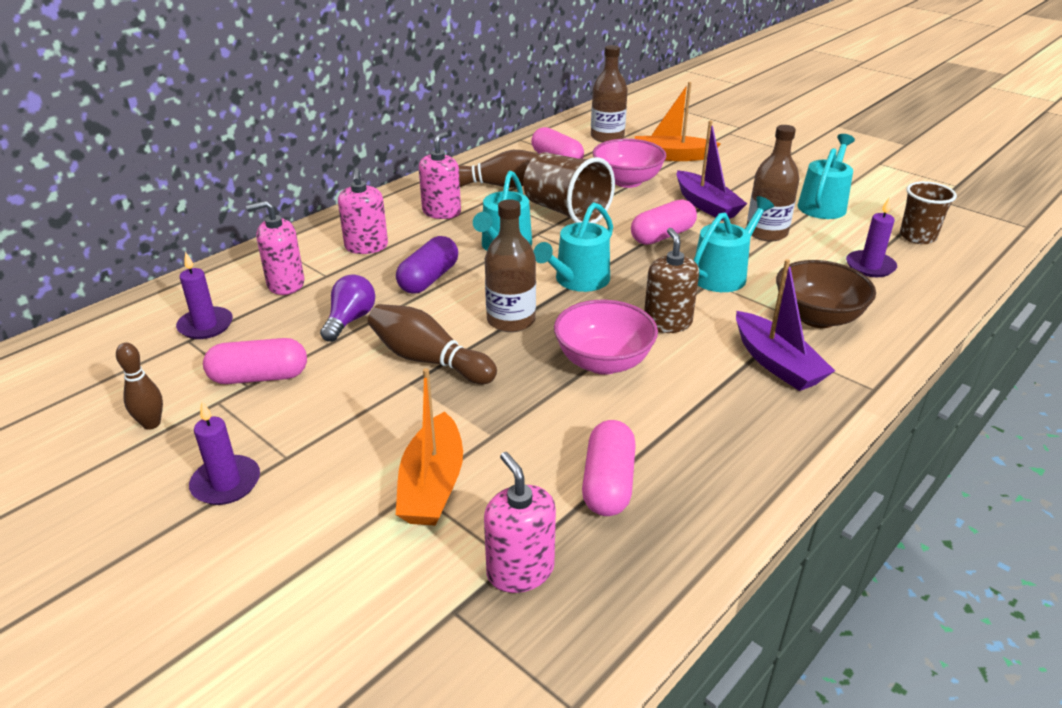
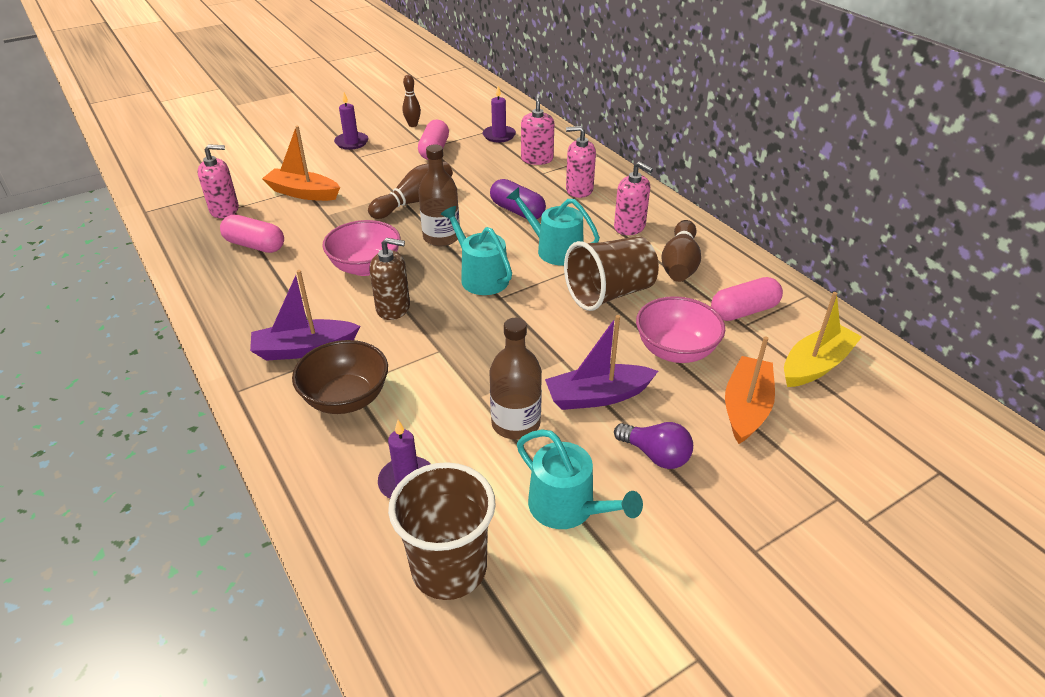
camera: 105 degrees right, 5 degrees up
(350, 320) = (478, 179): purple light bulb -> purple light bulb (655, 455)
(607, 137) = (816, 365): brown bottle -> yellow boat
(662, 236) = (538, 343): pink capsule -> none
(723, 274) = (448, 362): turquoise watering can -> none
(917, 237) = (449, 568): brown cup -> brown cup, size x1.53

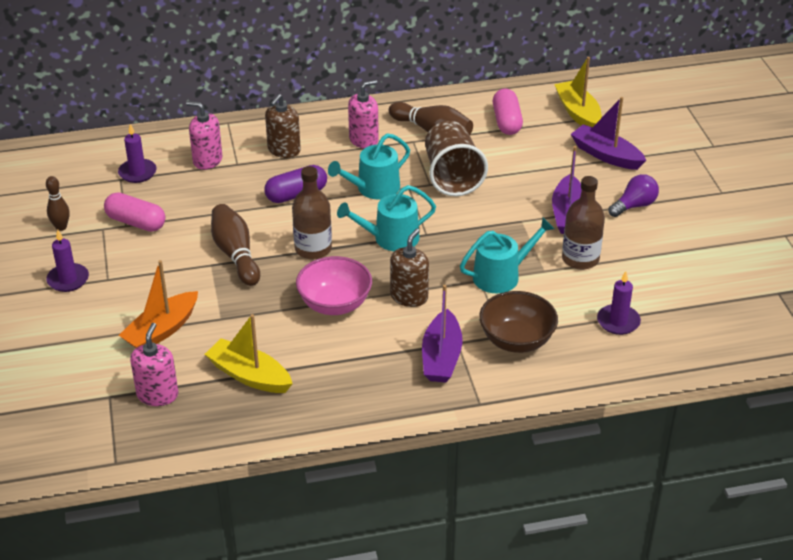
camera: 70 degrees left, 0 degrees up
(255, 245) = (249, 376): pink capsule -> yellow boat
(449, 568) = (699, 315): brown cup -> none
(568, 507) = (666, 254): turquoise watering can -> turquoise watering can (501, 276)
(579, 190) = (284, 150): pink soap dispenser -> brown soap dispenser
(675, 350) = (535, 166): pink bowl -> none
(746, 408) = (606, 155): orange boat -> purple boat

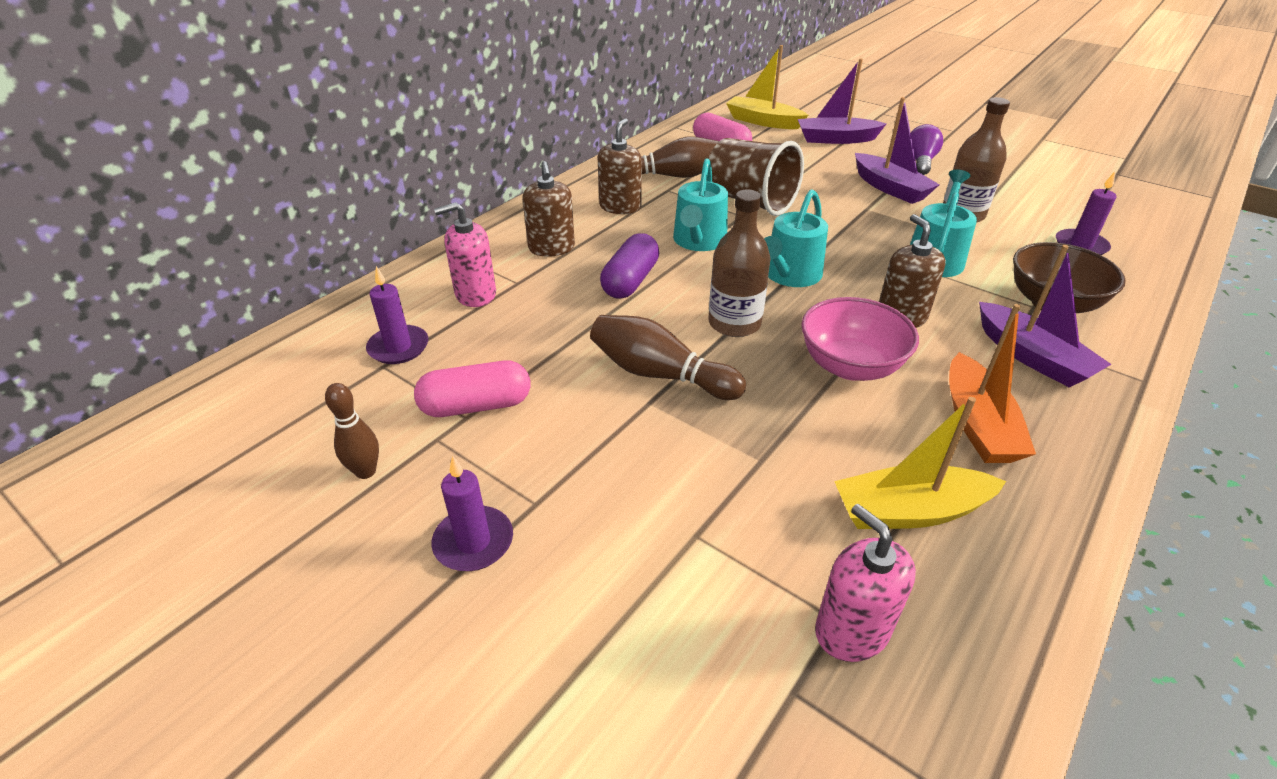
camera: 40 degrees left, 0 degrees up
(162, 330) = (714, 527): orange boat -> orange boat (978, 424)
(363, 140) = (620, 207): pink soap dispenser -> brown soap dispenser

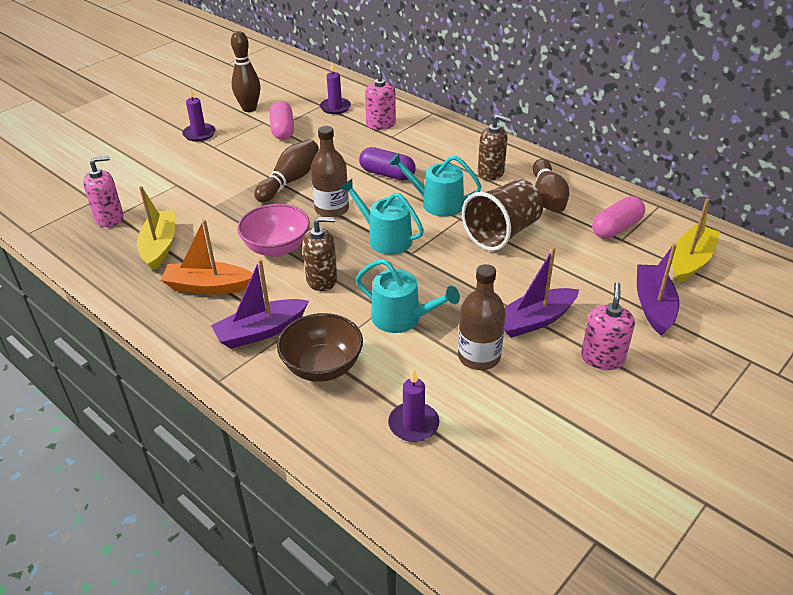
camera: 95 degrees right, 0 degrees up
(365, 471) = (249, 108): brown bowling pin -> brown bowling pin, size x1.63
(551, 248) = (431, 146): brown soap dispenser -> none
(920, 162) = (602, 358): purple light bulb -> pink soap dispenser

